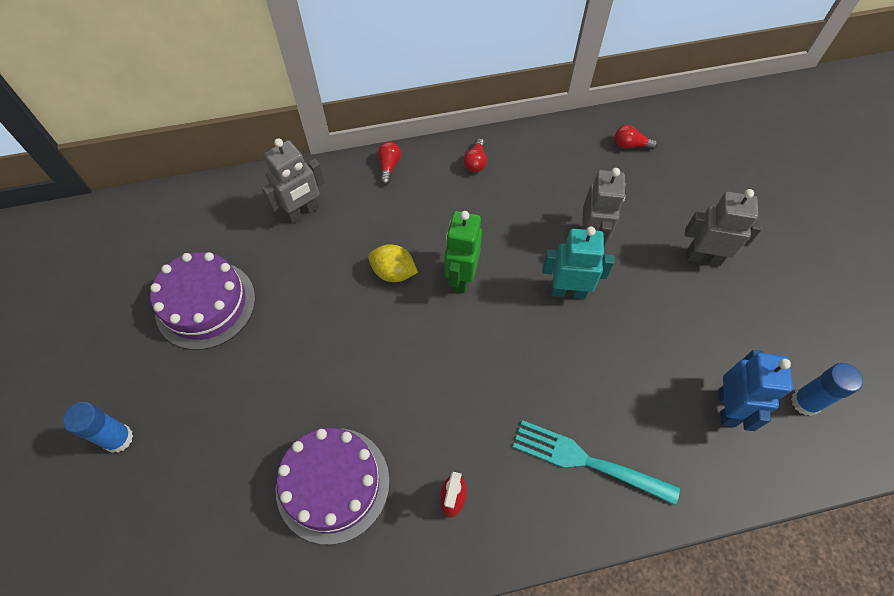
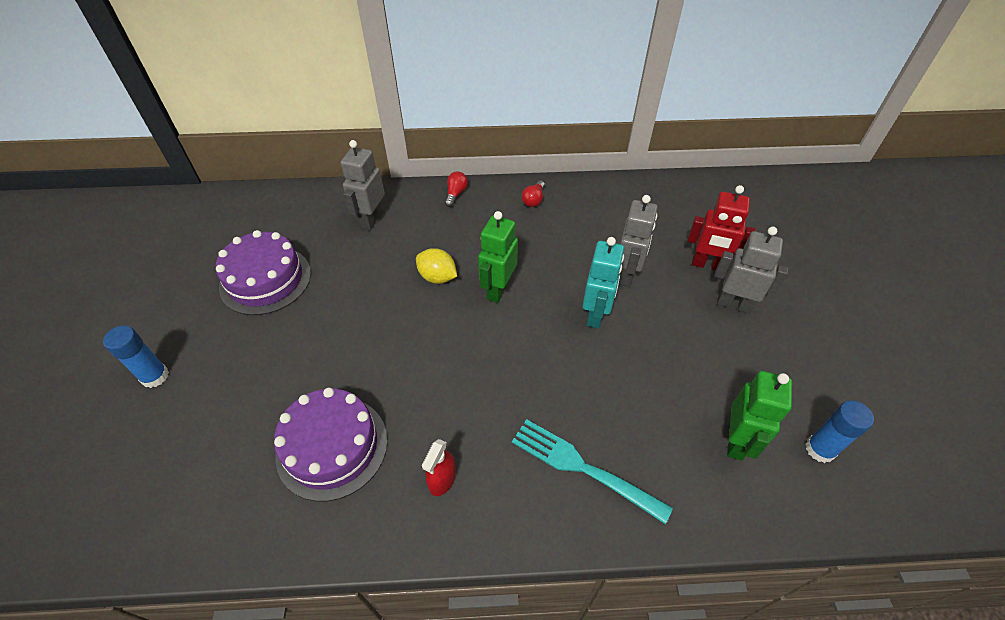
camera: 10 degrees right, 10 degrees down
(303, 212) = (371, 220): grey robot -> grey robot turned 135 degrees clockwise
(568, 291) = (596, 314): turquoise robot -> turquoise robot turned 90 degrees clockwise
(630, 145) = (680, 203): red light bulb -> none
(670, 216) = (707, 265): none -> red robot
(727, 408) = (736, 441): blue robot -> green robot

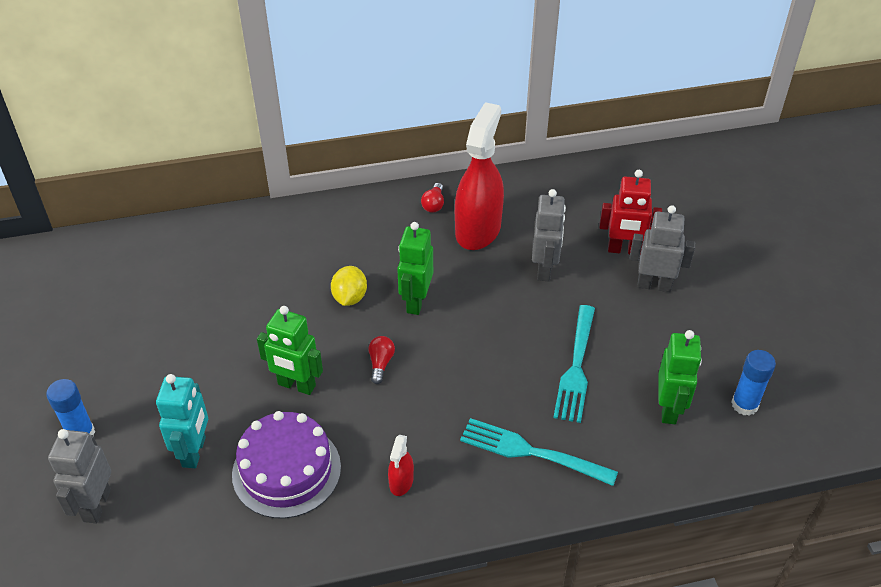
camera: 10 degrees left, 5 degrees down
(265, 280) = (165, 324): purple cake -> none
(366, 357) = (296, 385): none -> green robot
(371, 220) = (262, 247): grey robot -> grey robot (96, 505)
(437, 277) = (349, 298): yellow lemon -> yellow lemon turned 75 degrees clockwise
(456, 194) = (347, 208): red light bulb -> red light bulb (380, 363)
(570, 228) = (478, 230): none -> red spray bottle
(596, 314) = (520, 313): turquoise robot -> turquoise robot (194, 452)
(644, 378) = (576, 366): none -> turquoise fork

